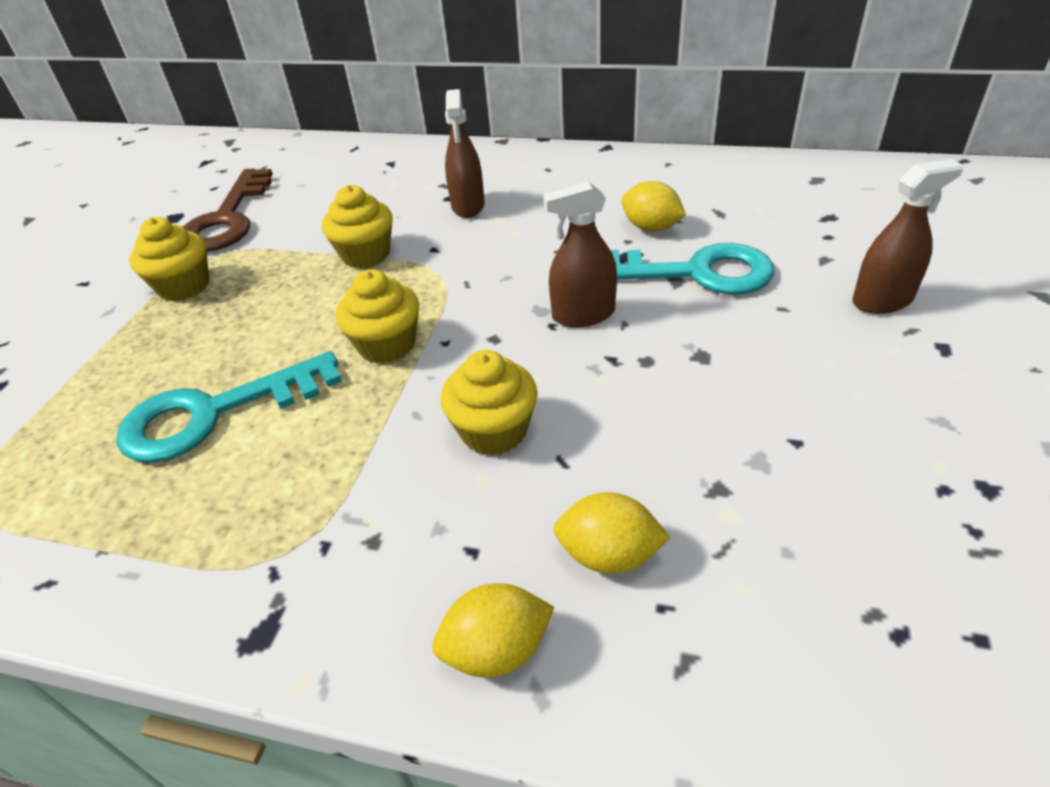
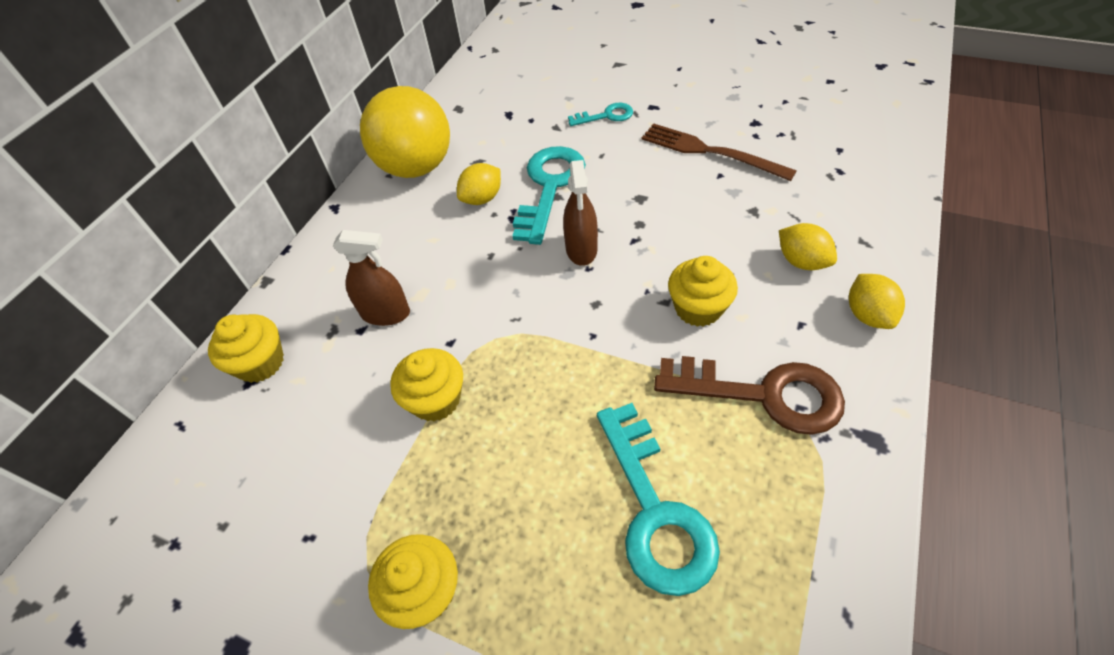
camera: 80 degrees left, 10 degrees up
(228, 219) = (283, 564): brown key -> brown key (763, 394)
(387, 345) = (587, 376): yellow cupcake -> yellow cupcake (260, 363)
(609, 555) = (801, 261): yellow lemon -> yellow lemon turned 60 degrees counterclockwise
(687, 176) = (416, 167): none -> yellow ball
(854, 426) = (710, 152): none -> brown fork
(882, 300) = (606, 116): brown spray bottle -> turquoise key

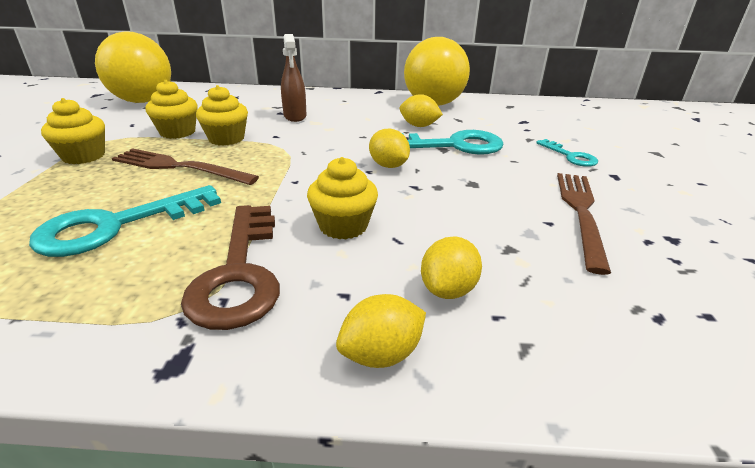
camera: 65 degrees right, 20 degrees down
(185, 532) = (143, 101): none -> yellow ball
(260, 363) = (250, 96): yellow cupcake -> yellow cupcake (177, 132)
(514, 454) = (180, 167): none -> brown fork
(581, 249) = (388, 166): brown spray bottle -> yellow lemon

